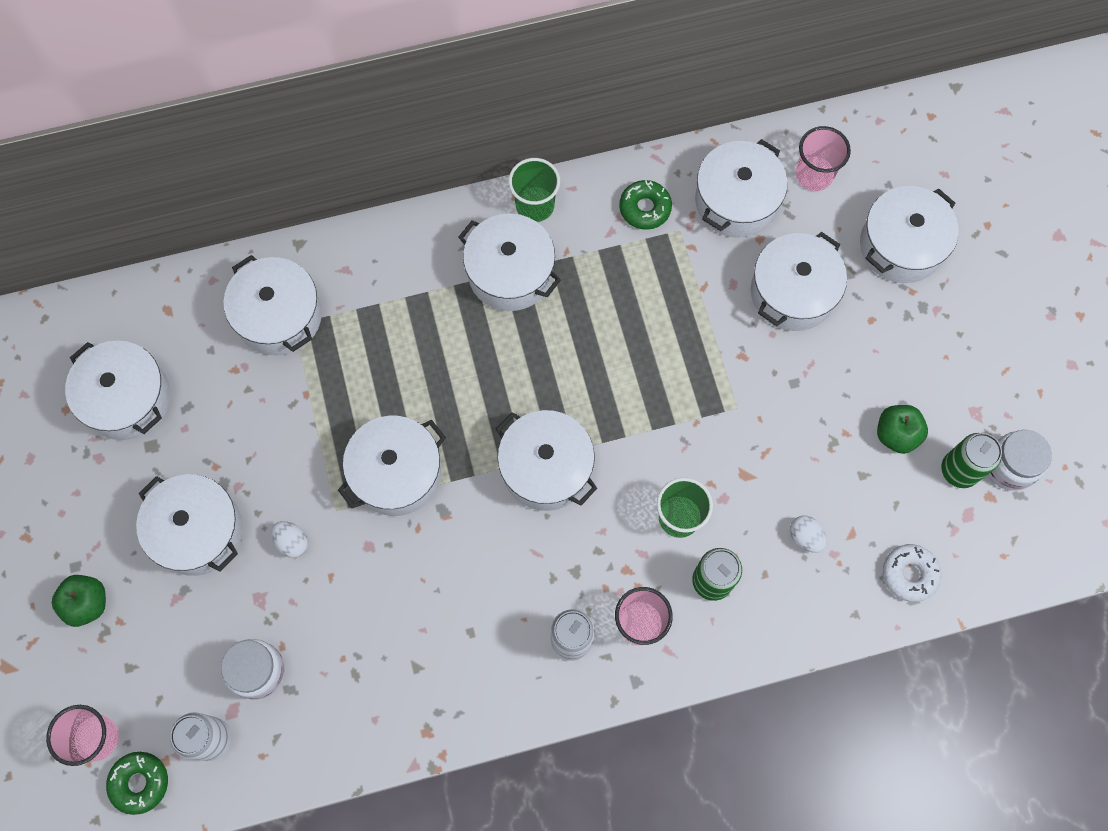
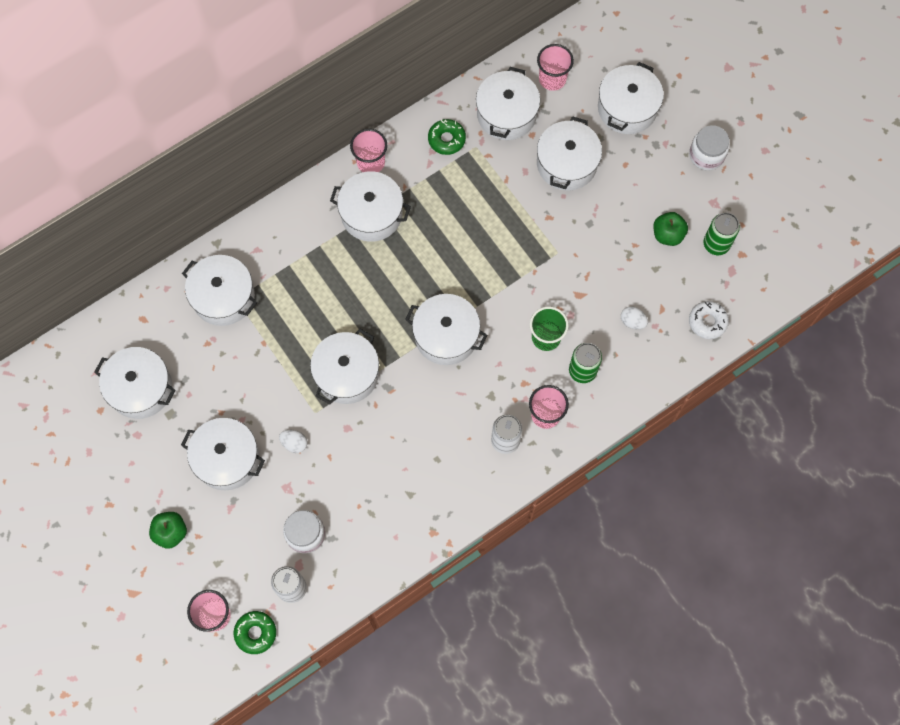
camera: 20 degrees left, 0 degrees up
(535, 205) = (370, 162): green cup -> pink cup
(1009, 466) = (747, 230): white jar -> white jar (706, 155)

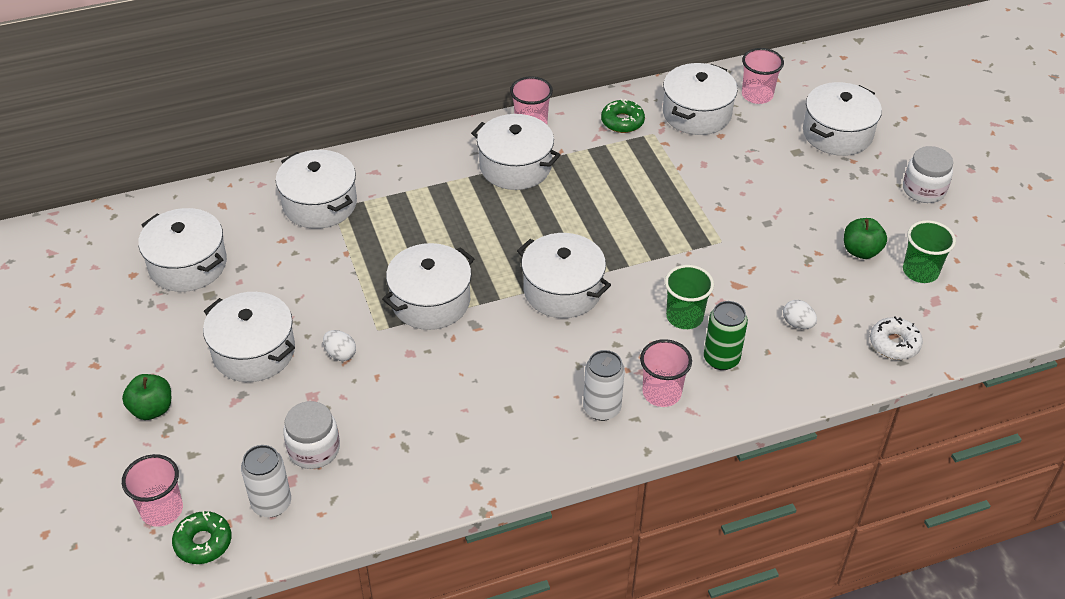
camera: 15 degrees right, 25 degrees down
(567, 163) = (754, 166): white pot -> none
(716, 244) = (920, 271): green can -> green cup

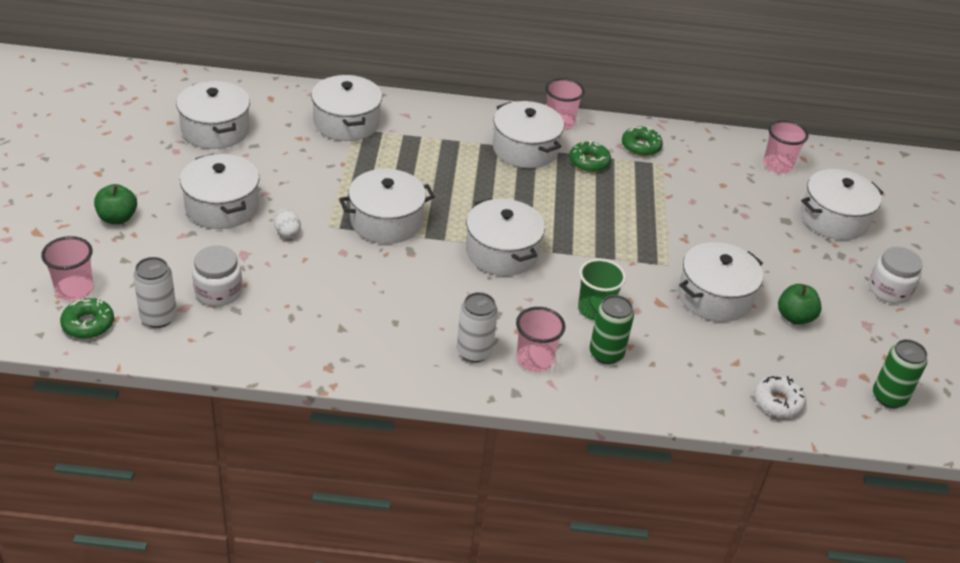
camera: 20 degrees right, 5 degrees down
(584, 158) = (589, 162): none -> green donut
(697, 113) = (712, 162): white pot -> white pot (714, 297)
(797, 324) = (695, 352): white egg -> none
(920, 271) = (842, 353): green cup -> none
(982, 299) = (889, 397): none -> green can

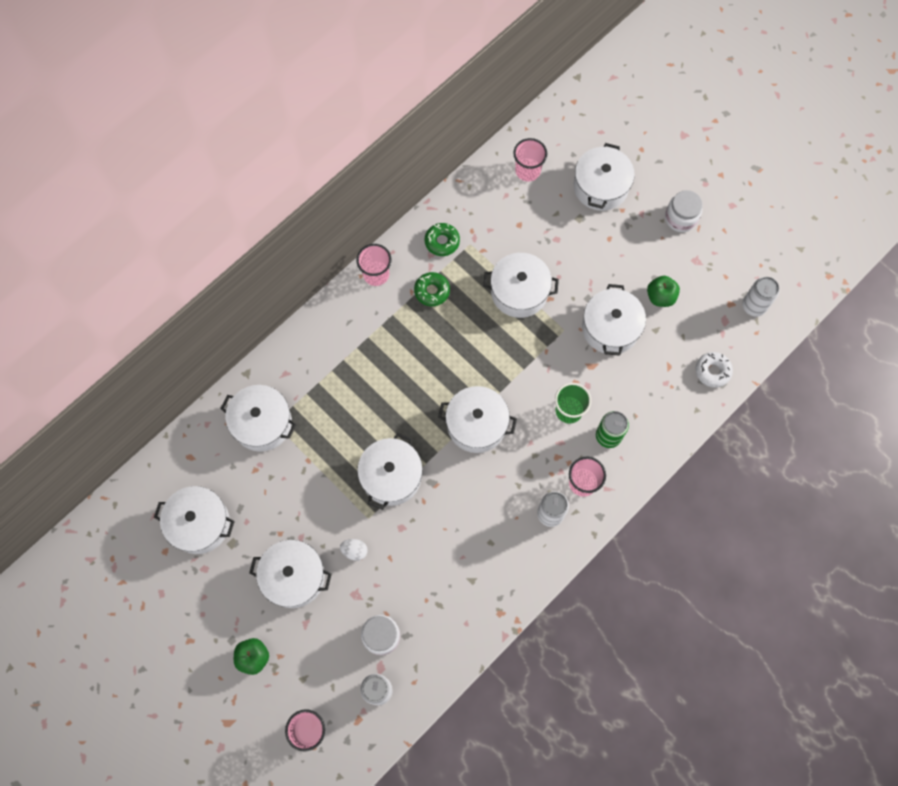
camera: 45 degrees left, 30 degrees up
(88, 324) = (352, 740): green donut -> none
(525, 149) = (386, 322): white pot -> white pot (519, 292)
(889, 397) = (754, 306): green can -> white can

